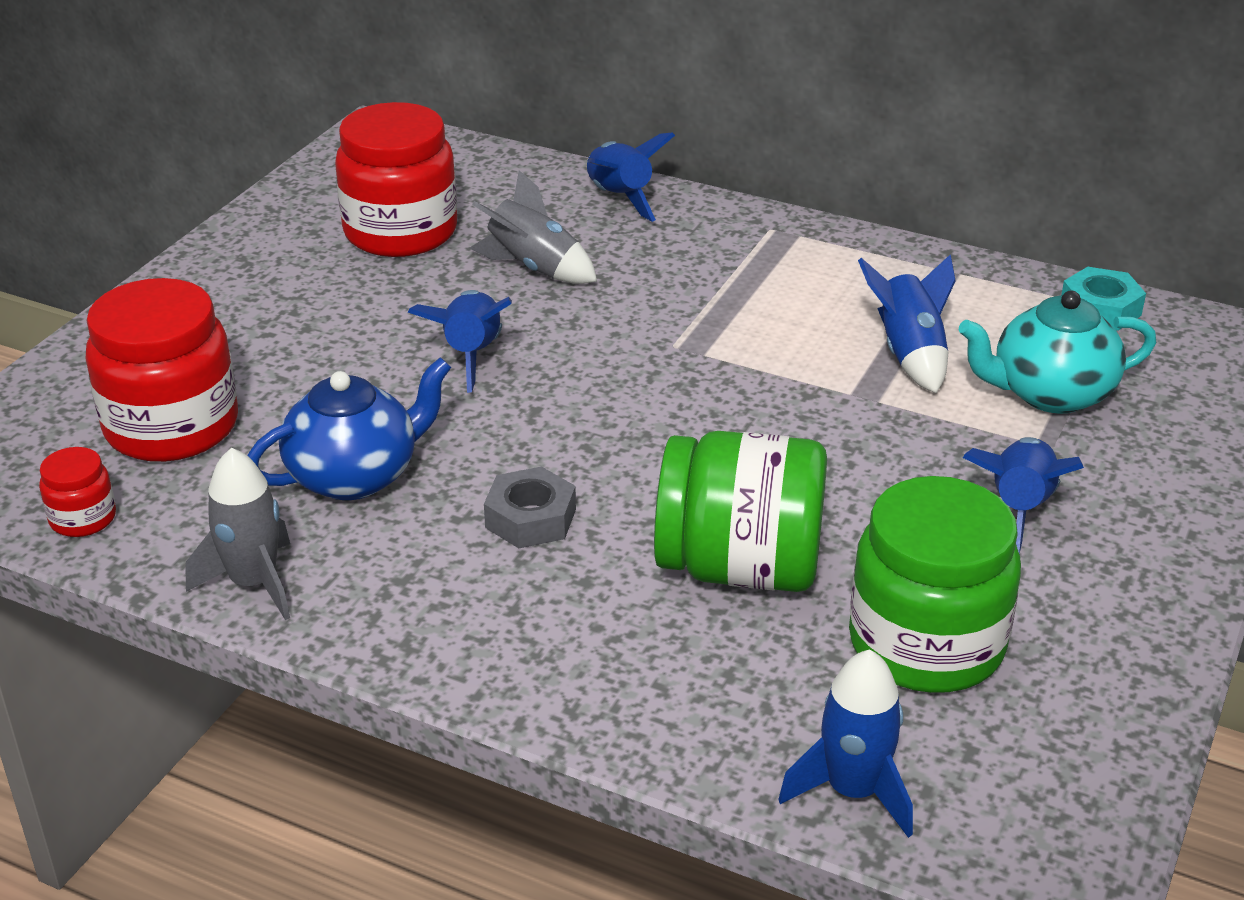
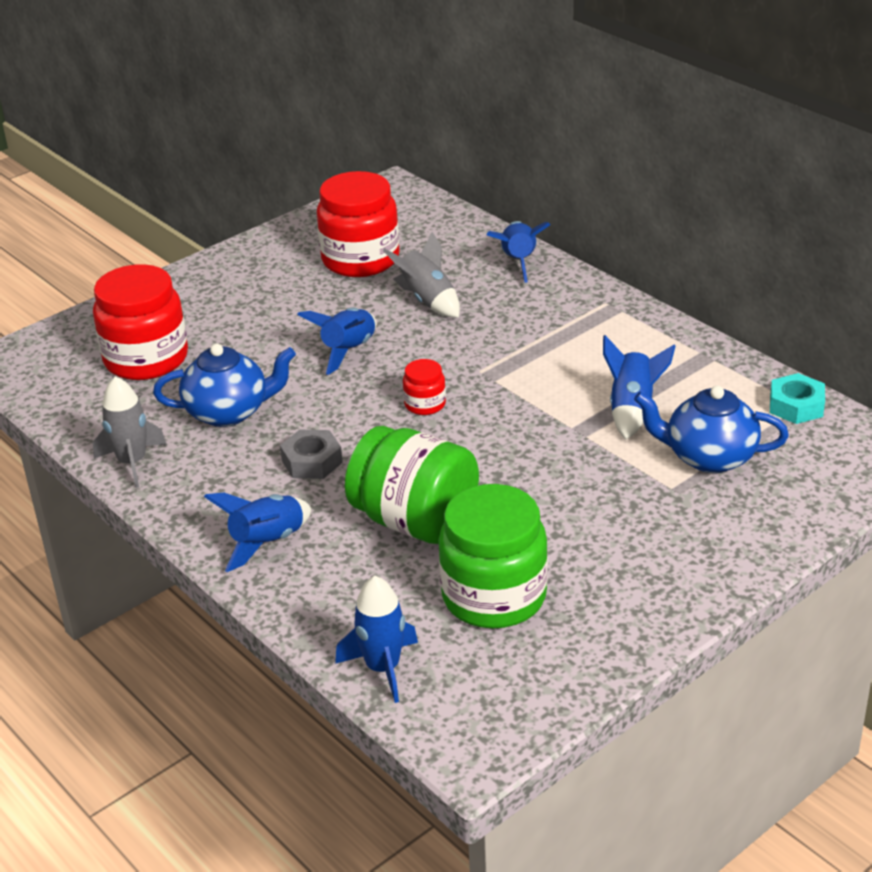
camera: 25 degrees right, 0 degrees up
(83, 518) = (66, 403): red jar -> red jar (425, 404)
(1019, 509) = (623, 528): blue rocket -> blue rocket (267, 542)
(1050, 394) = (708, 457): turquoise teapot -> blue teapot

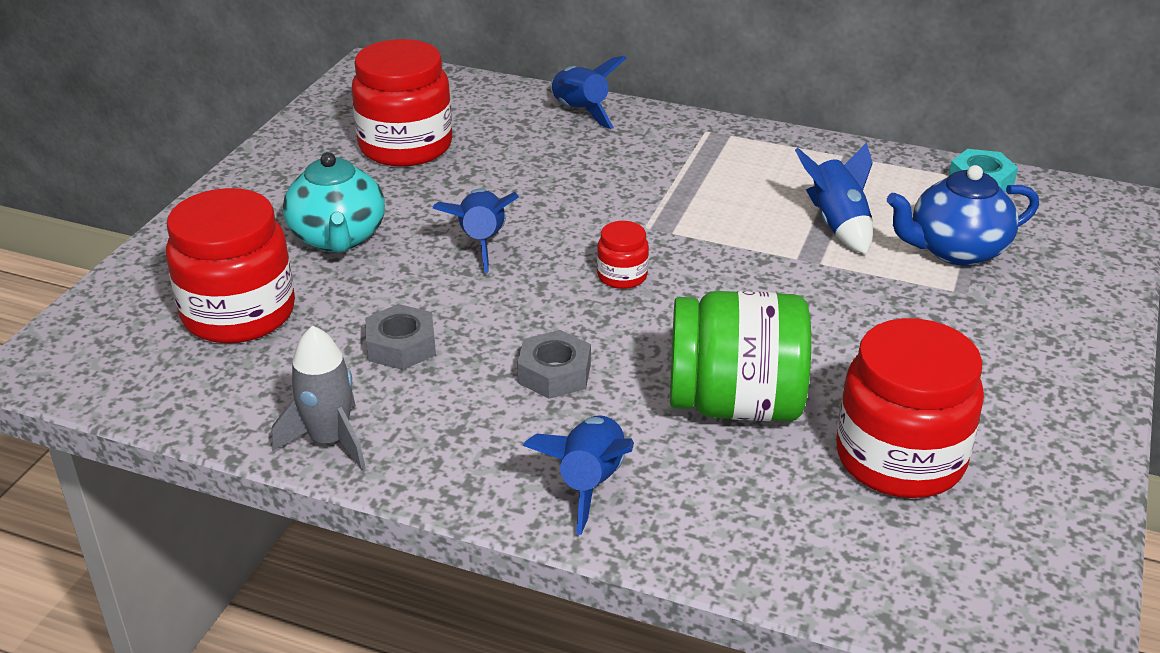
camera: 30 degrees left, 0 degrees up
(229, 412) = (401, 346): blue teapot -> grey nut
(253, 321) = (338, 238): none -> turquoise teapot
(383, 668) = (865, 584): blue rocket -> none
(427, 300) = (520, 170): grey rocket -> none
(494, 596) = (900, 458): green jar -> red jar

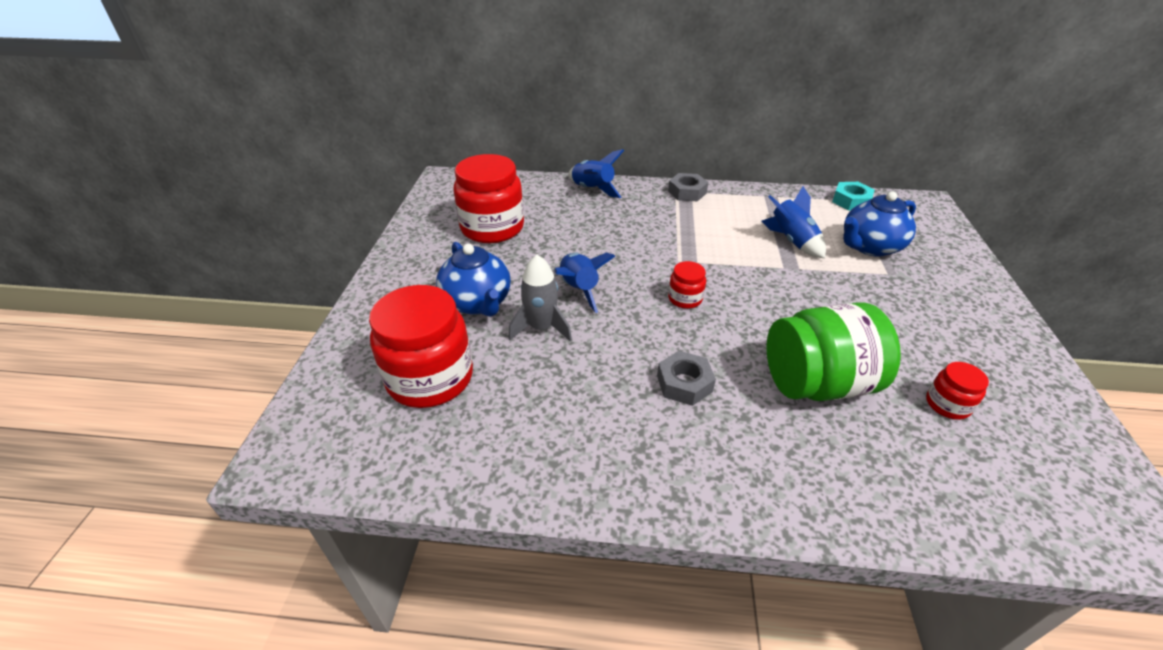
camera: 15 degrees left, 5 degrees up
(330, 440) = (551, 479): grey rocket -> grey rocket (541, 328)
(338, 238) = (477, 303): turquoise teapot -> blue teapot
(401, 346) = (565, 382): grey nut -> grey nut (687, 192)
(590, 483) = (763, 474): blue rocket -> none
(900, 458) = (947, 404): red jar -> red jar, size x0.46

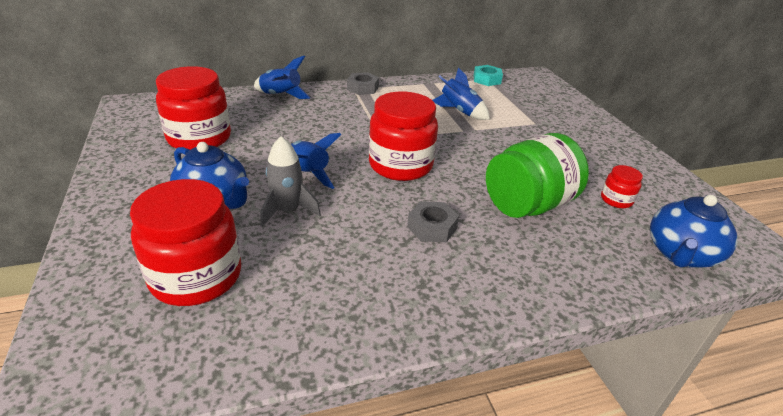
camera: 25 degrees left, 5 degrees down
(685, 299) = (400, 165): red jar -> red jar, size x2.16
(869, 247) = (515, 108): blue teapot -> blue teapot (680, 254)

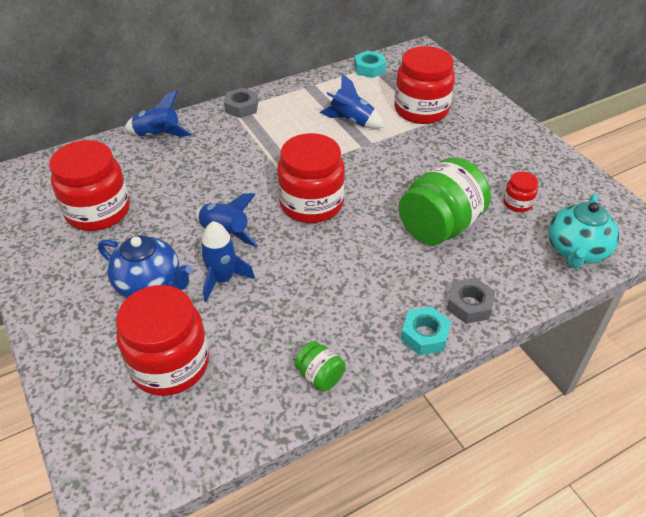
camera: 10 degrees left, 10 degrees up
(287, 210) = (222, 279): grey rocket -> blue rocket
(354, 322) = (320, 376): none -> green jar
(432, 227) = (359, 269): grey nut -> grey nut (469, 305)
(488, 304) = (424, 335): none -> turquoise nut
(528, 113) = (421, 110): none -> red jar
(680, 254) = (576, 251): blue teapot -> turquoise teapot

